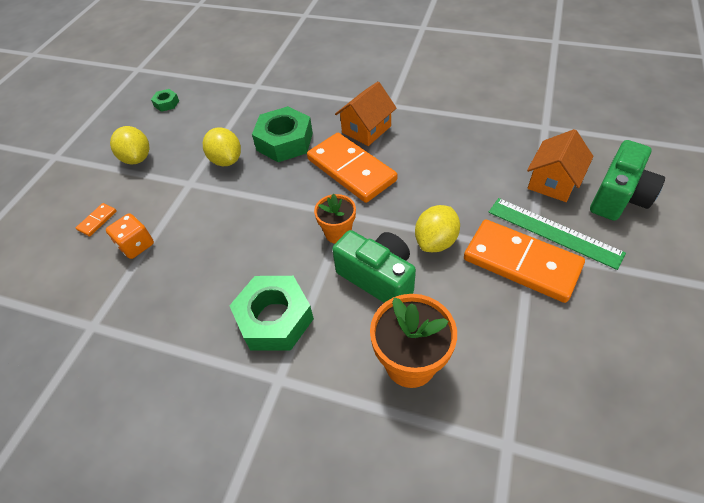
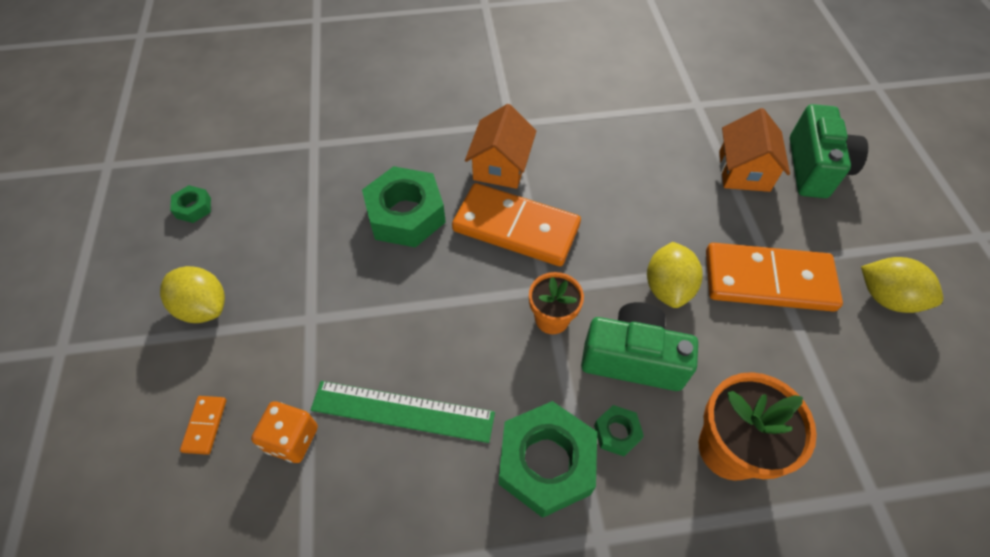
camera: 30 degrees left, 5 degrees up
(226, 160) = (342, 267): yellow lemon -> yellow lemon (886, 298)
(334, 320) = (617, 433): none -> green nut
(554, 232) = (778, 231): green ruler -> green ruler (402, 411)

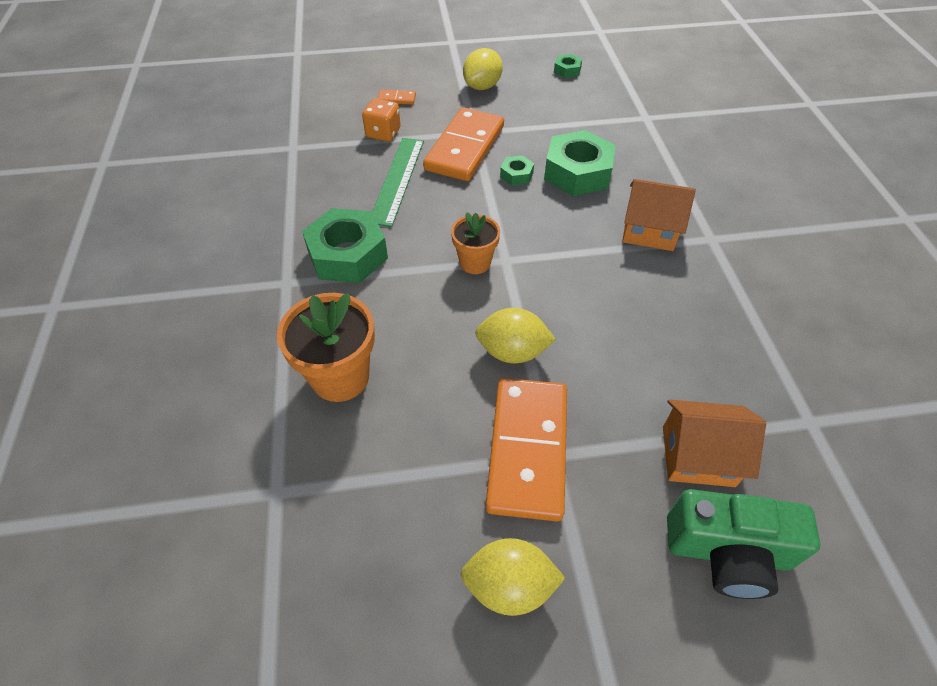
camera: 90 degrees right, 5 degrees down
(516, 228) = (573, 241): orange domino -> orange domino (464, 148)
(617, 433) = (365, 299): green nut -> green nut (516, 175)
(632, 358) = (433, 316): green camera -> none
(886, 298) = (509, 586): yellow lemon -> yellow lemon turned 60 degrees clockwise

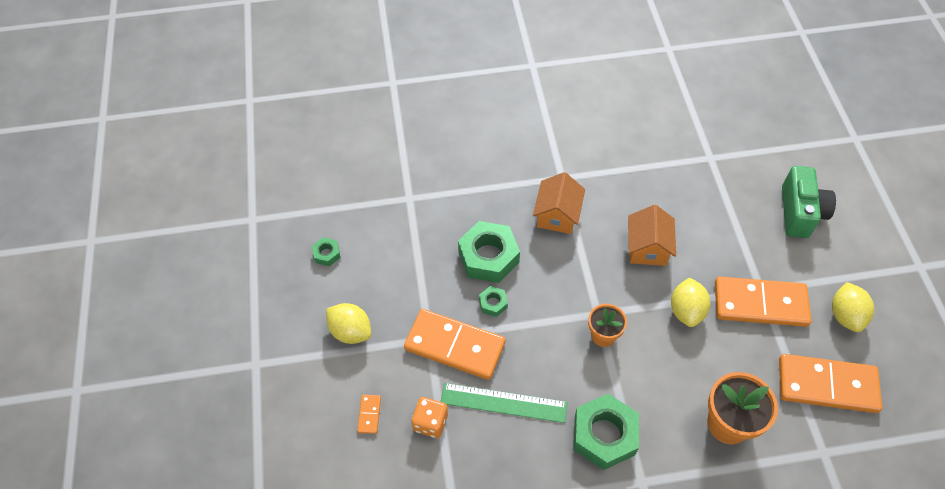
camera: 90 degrees left, 5 degrees up
(380, 522) = (827, 385): none -> orange domino
(698, 456) = (745, 216): orange house -> orange house (647, 248)

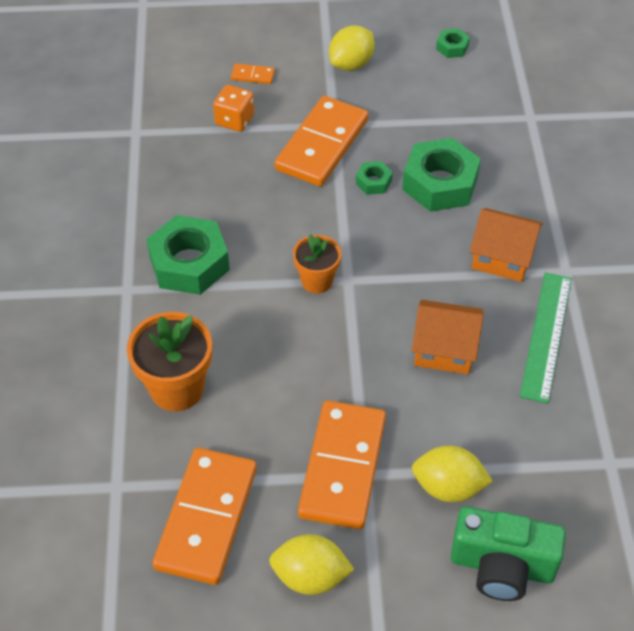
camera: 95 degrees right, 5 degrees down
(503, 402) = (246, 180): green ruler -> green ruler (546, 336)
(686, 311) = (341, 376): yellow lemon -> yellow lemon (448, 487)

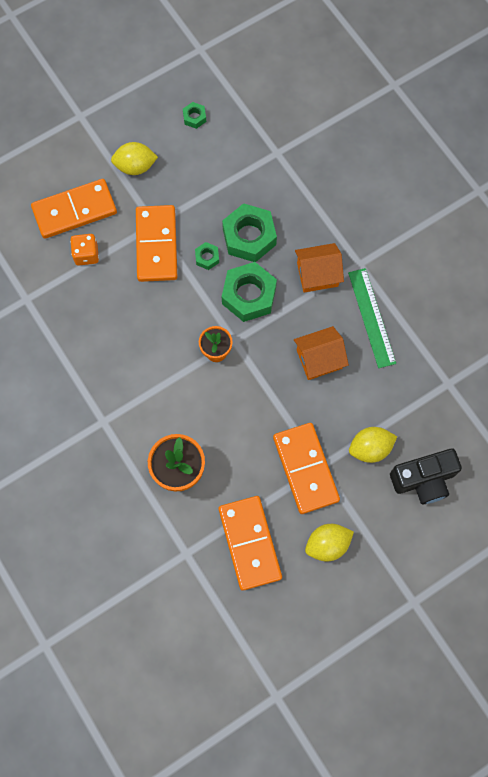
camera: 30 degrees left, 20 degrees up
(189, 263) = (129, 381): green nut -> green nut (249, 295)
(253, 75) = (74, 210): orange domino -> orange domino, size x2.47
(351, 64) = (135, 166): yellow lemon -> yellow lemon turned 75 degrees clockwise
(502, 566) = (423, 480): green camera -> black camera

